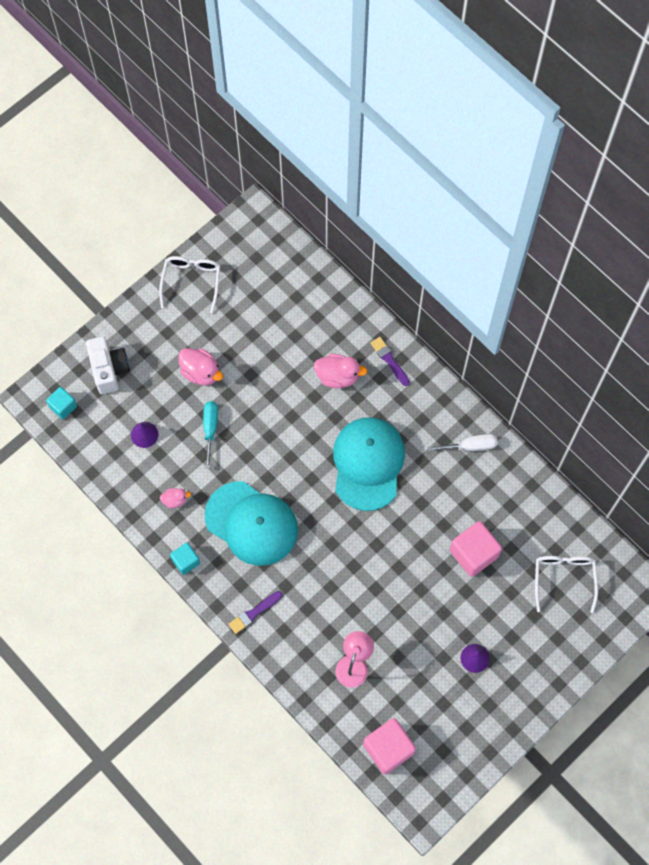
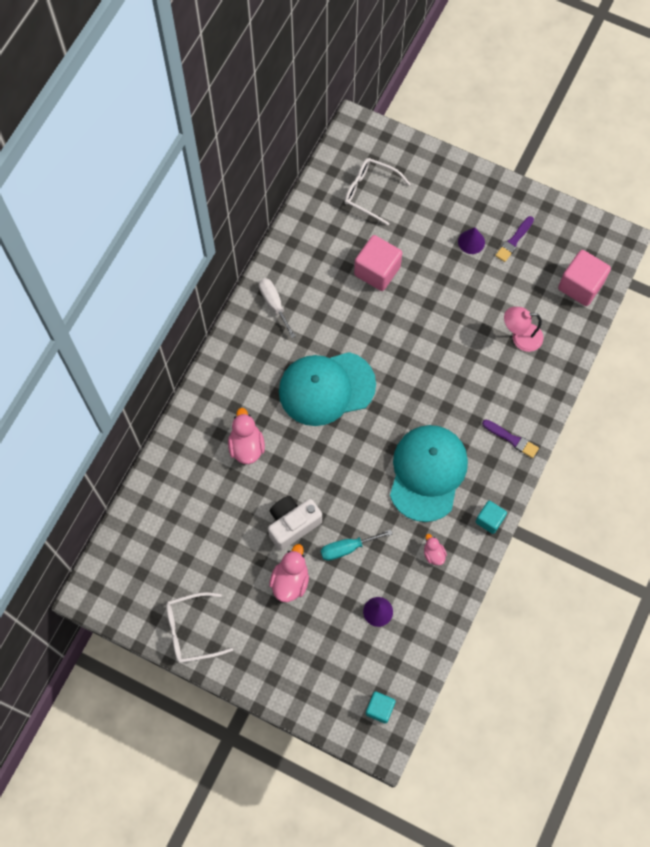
camera: 110 degrees left, 0 degrees up
(109, 370) = (321, 677): white camera -> white camera (292, 524)
(389, 360) = (212, 404): purple brush -> purple brush (514, 240)
(564, 578) = (370, 192): white glasses -> white glasses turned 45 degrees clockwise

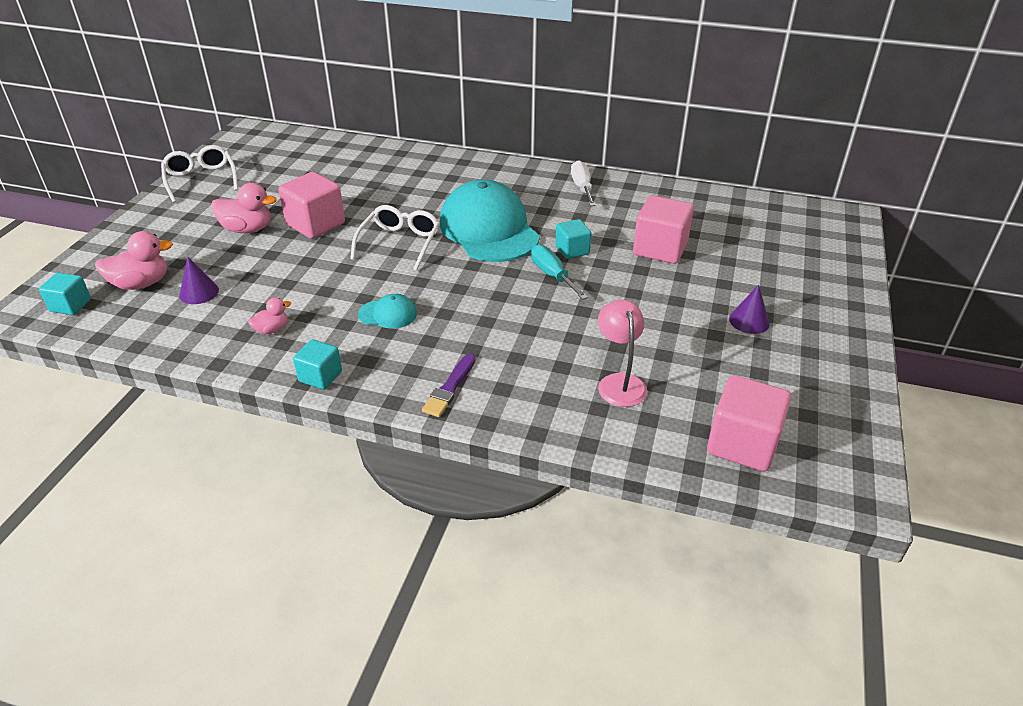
camera: 80 degrees right, 30 degrees down
(246, 446) = (407, 188): pink duck -> pink duck (141, 284)
(274, 304) = (582, 187): white screwdriver -> white screwdriver turned 60 degrees counterclockwise
(292, 524) = (315, 224): white camera -> pink cube
(347, 548) = (284, 262): turquoise screwdriver -> turquoise screwdriver (552, 275)
(368, 332) = (572, 250): none -> turquoise cube
(370, 192) = (765, 234): white glasses -> white glasses (400, 243)
(427, 473) = (388, 314): turquoise cap -> turquoise cap, size x0.43
(514, 240) = (777, 362): purple brush -> none

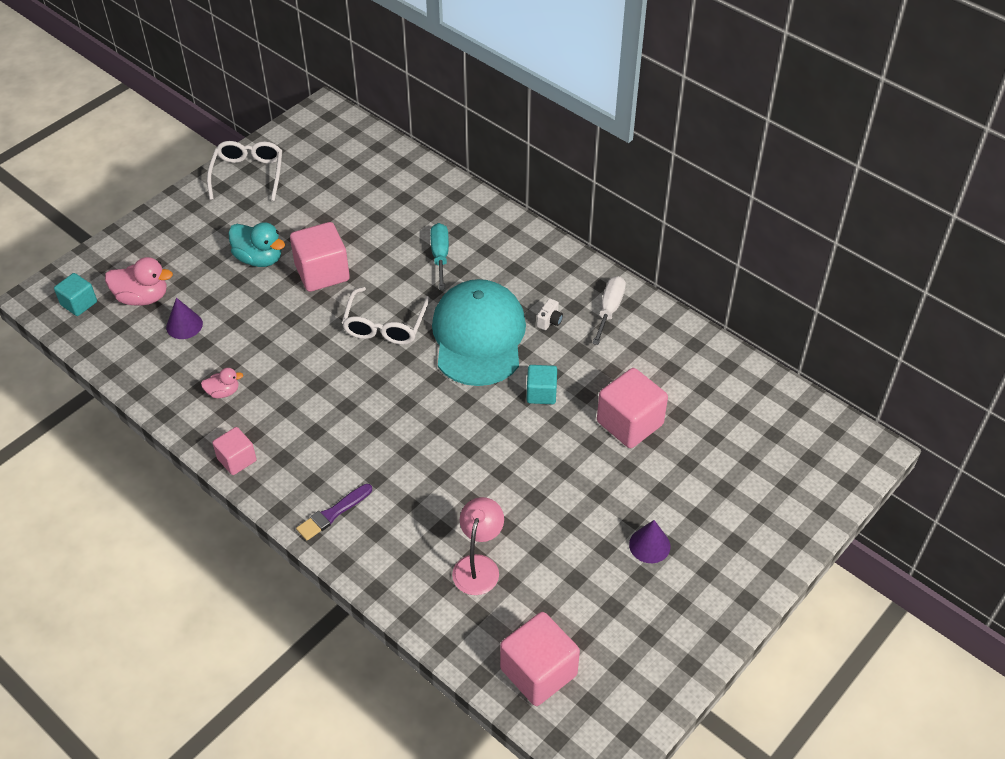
camera: 25 degrees right, 10 degrees up
(248, 229) = (259, 258): pink duck -> turquoise duck
(320, 376) = (237, 459): turquoise cube -> pink cube
(388, 314) = (327, 410): turquoise cap -> none
(400, 243) = (385, 325): white glasses -> white glasses turned 150 degrees clockwise
(540, 206) = (549, 321): none -> white camera
(552, 275) = (501, 418): turquoise screwdriver -> turquoise screwdriver (440, 256)

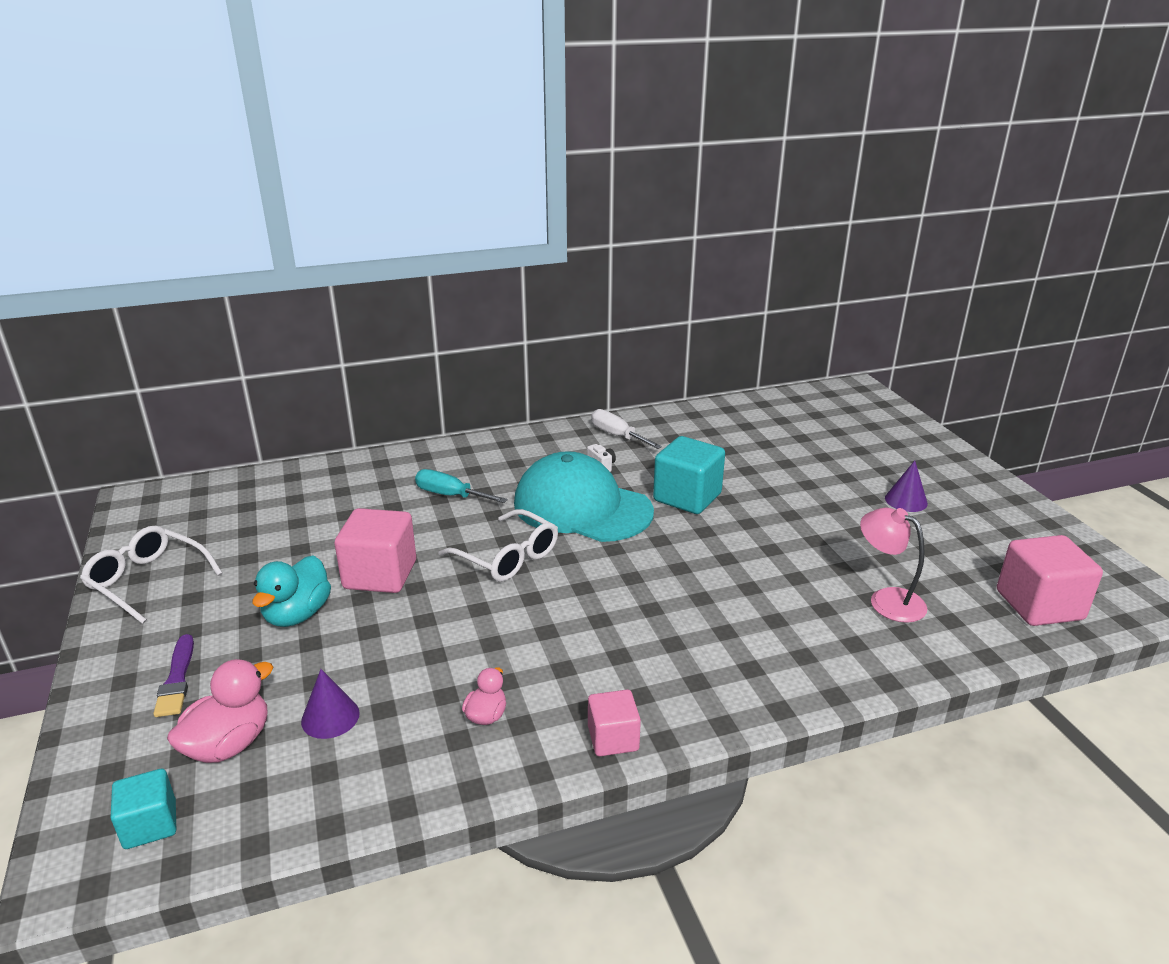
camera: 60 degrees left, 20 degrees down
(259, 258) = (297, 614): turquoise duck -> turquoise duck turned 135 degrees clockwise
(333, 513) = (757, 680): purple brush -> purple brush (177, 679)
(541, 393) = (687, 497): turquoise cube -> turquoise cube, size x1.70
(629, 423) = (758, 467): pink cube -> none

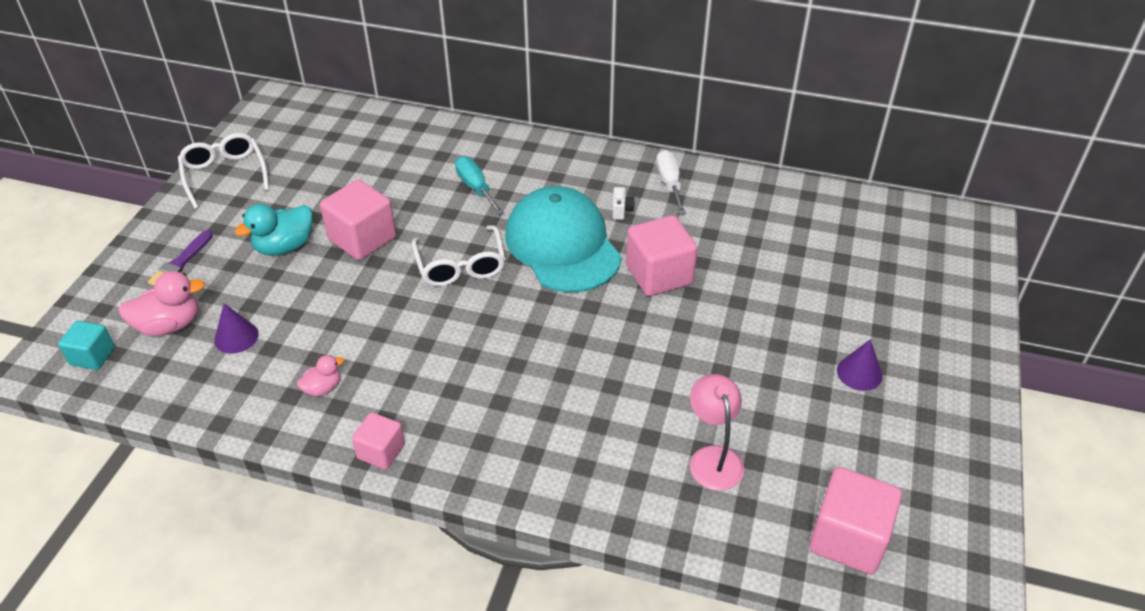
camera: 35 degrees right, 15 degrees up
(687, 497) = (659, 275): turquoise cube -> pink cube

